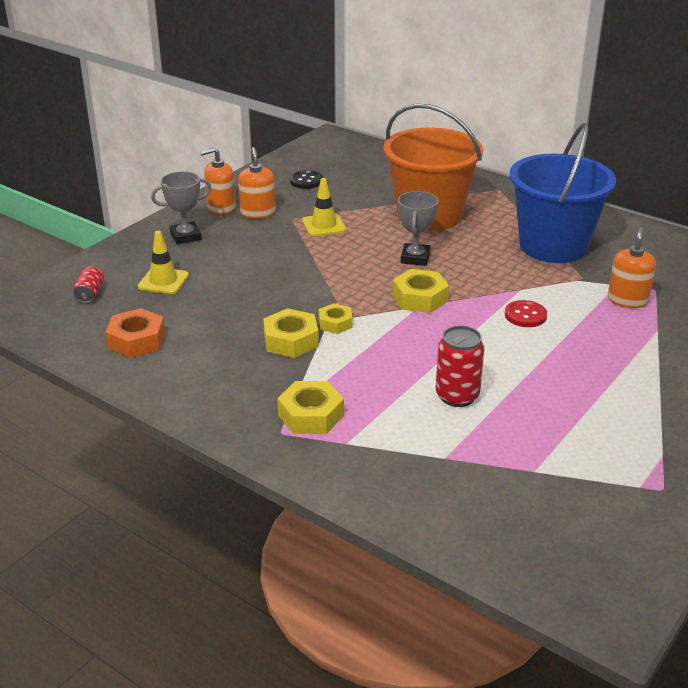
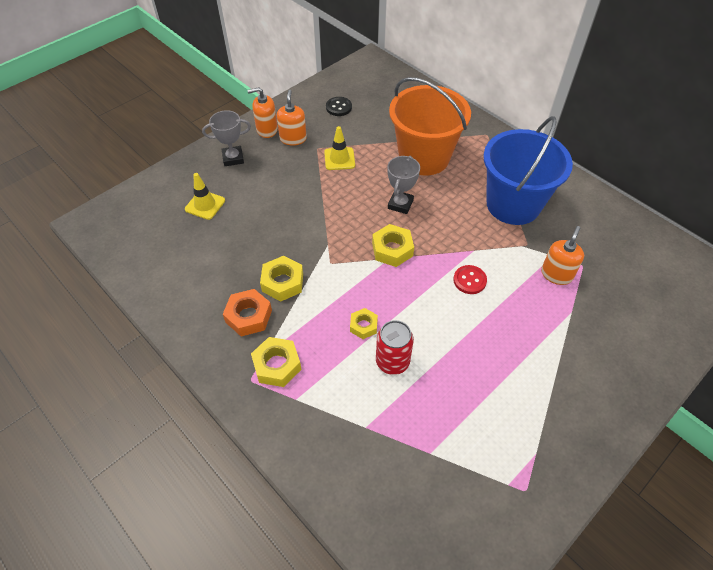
camera: 10 degrees right, 20 degrees up
(90, 294) = (149, 212): red can -> none
(137, 340) = (170, 266): orange nut -> orange nut (248, 316)
(335, 323) = (320, 268): yellow nut -> yellow nut (363, 326)

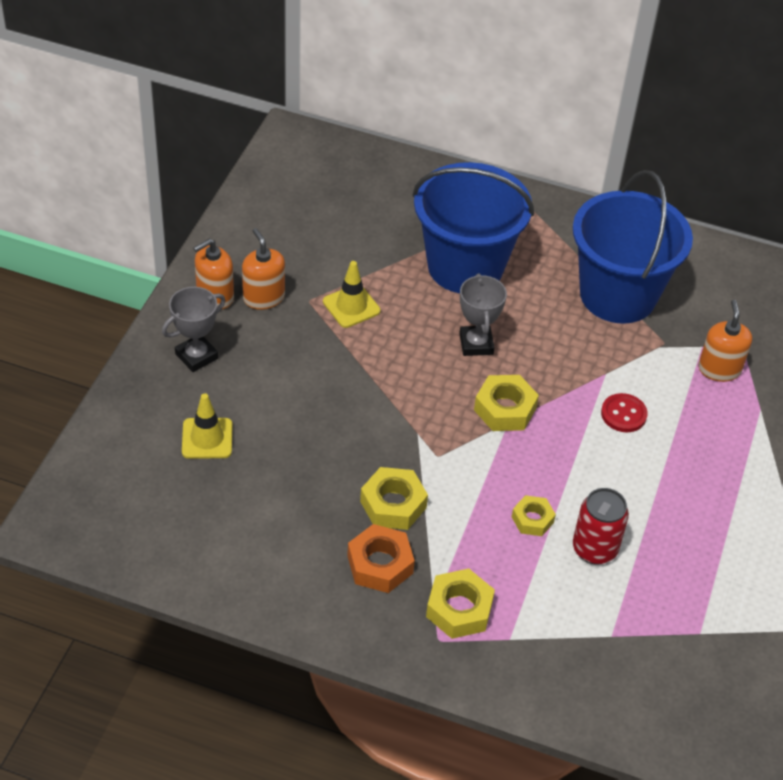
camera: 30 degrees left, 5 degrees down
(338, 107) = (297, 228): black button -> none
(424, 157) = (465, 266): orange bucket -> blue bucket

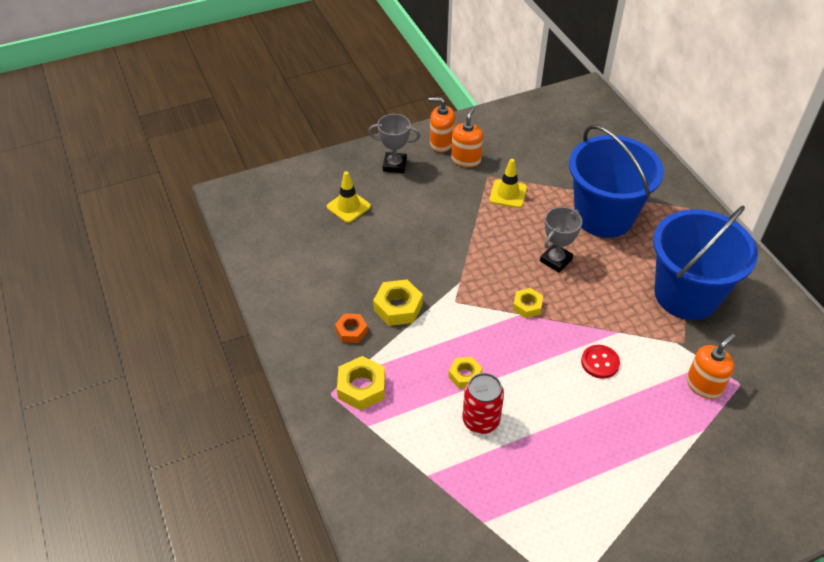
camera: 50 degrees right, 0 degrees up
(380, 564) = (351, 331): orange nut -> orange nut, size x0.64
(505, 409) = (527, 306): yellow nut -> yellow nut, size x0.64

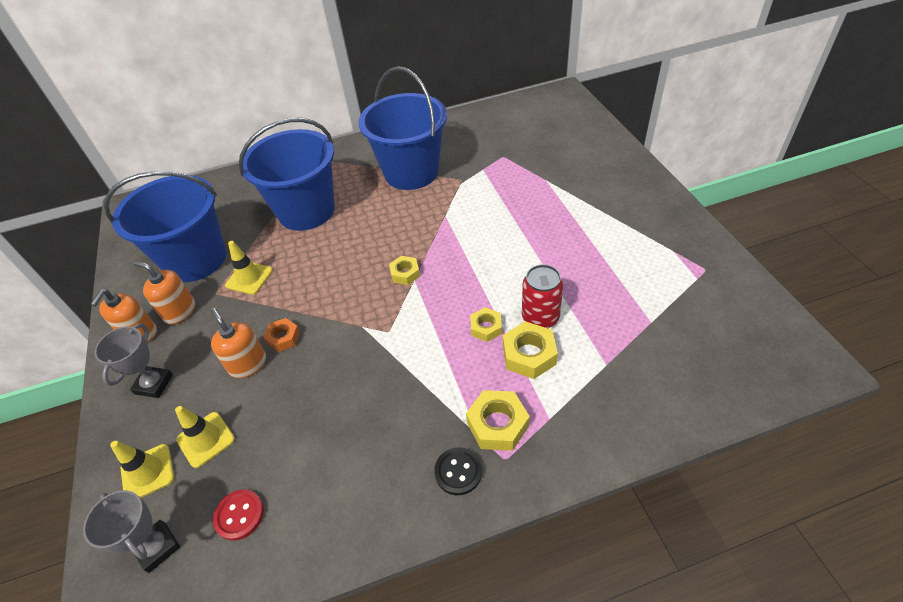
camera: 80 degrees left, 0 degrees up
(320, 362) = (458, 472): none -> black button
(323, 183) = (147, 472): none -> yellow traffic cone
(351, 331) = (415, 435): orange nut -> orange nut (283, 338)
(398, 307) = (386, 385): yellow nut -> yellow nut (529, 355)
(526, 153) = (196, 259): none -> blue bucket
(556, 260) = (352, 248): grey trophy -> grey trophy (157, 547)
(600, 362) = (477, 230): red button -> red button (239, 515)
(704, 385) = (503, 174): orange soap dispenser -> orange soap dispenser (248, 364)

